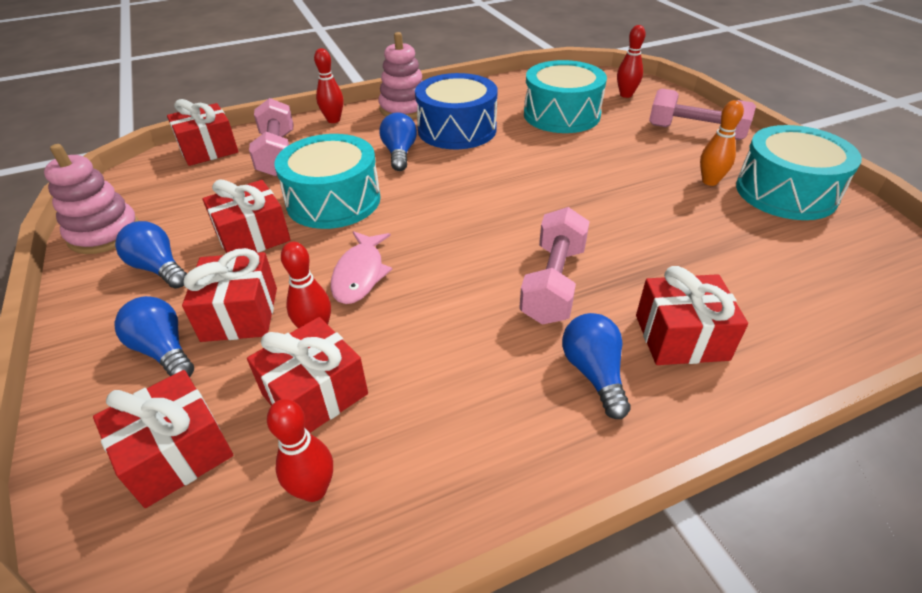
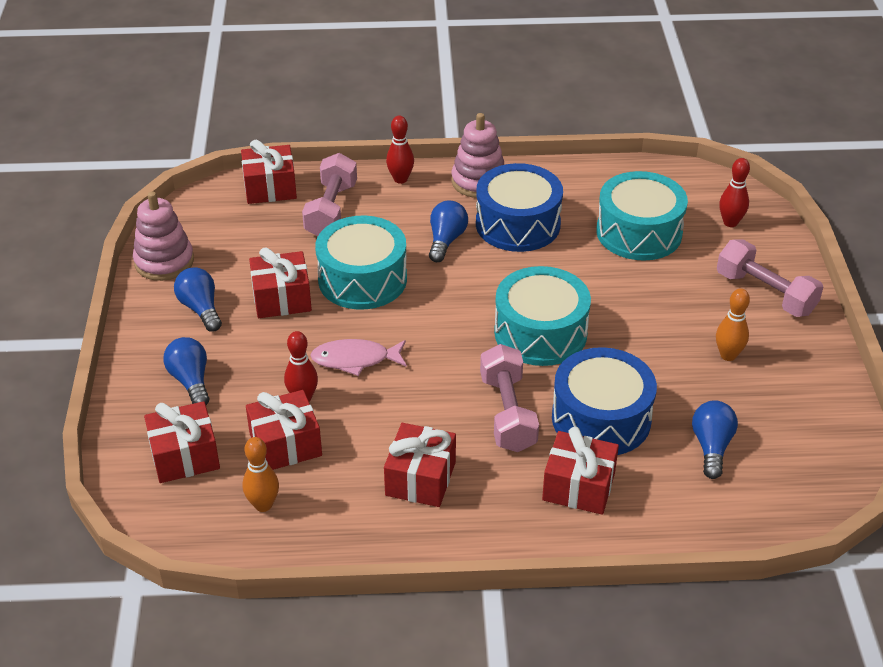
camera: 20 degrees right, 0 degrees up
(240, 314) = (252, 367): red gift -> red gift (420, 478)
(314, 489) = (263, 505): red bowling pin -> orange bowling pin
(360, 274) = (355, 359): pink fish -> pink fish turned 60 degrees clockwise
(553, 283) = (507, 413): pink dumbbell -> pink dumbbell turned 45 degrees counterclockwise
(593, 373) = (491, 491): blue light bulb -> blue light bulb (711, 447)
(648, 262) = (601, 418): none -> blue drum
(785, 192) = (793, 388): turquoise drum -> turquoise drum (540, 333)

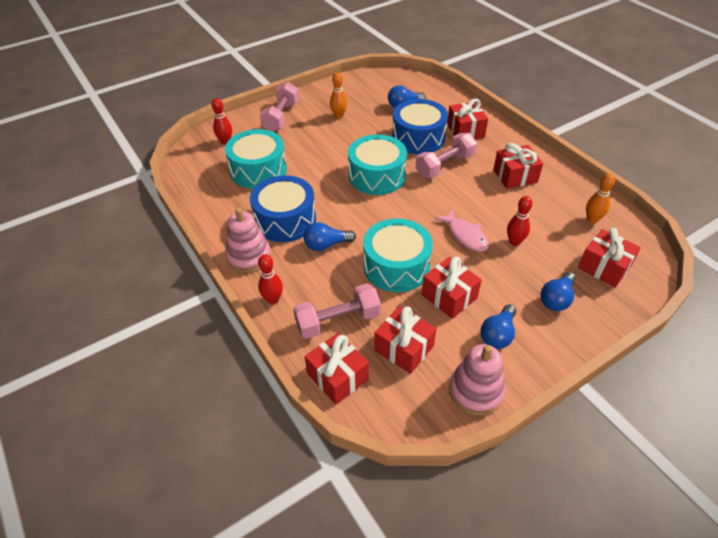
camera: 120 degrees left, 5 degrees up
(285, 444) = (550, 231): red gift -> red gift (404, 348)

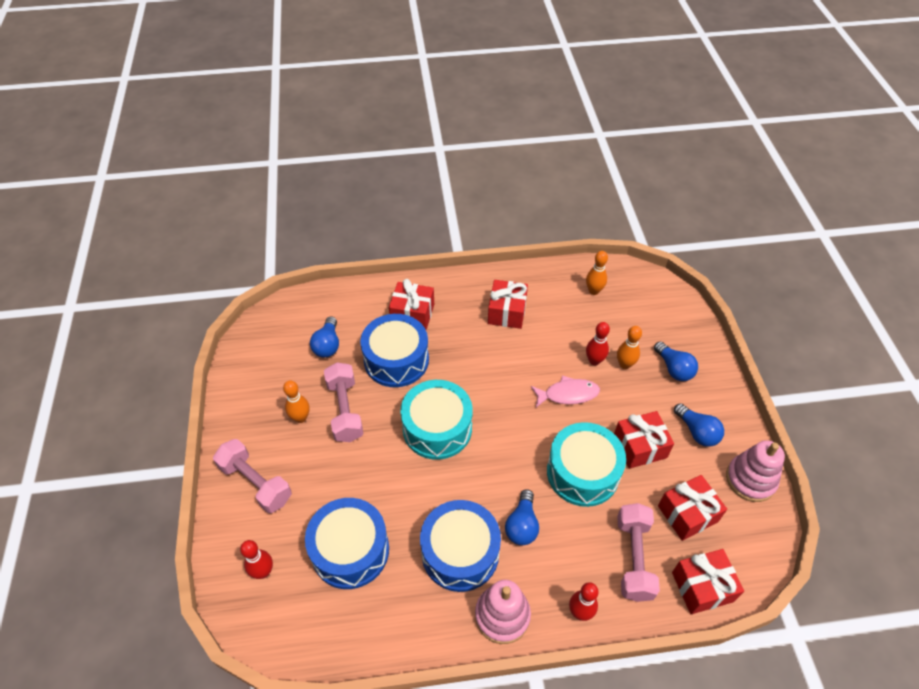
camera: 65 degrees left, 5 degrees up
(258, 170) = (350, 550): turquoise drum -> blue drum
(445, 166) = (457, 359): pink dumbbell -> pink dumbbell (345, 410)
(529, 263) = (624, 364): none -> orange bowling pin
(604, 267) = (652, 316): red gift -> none

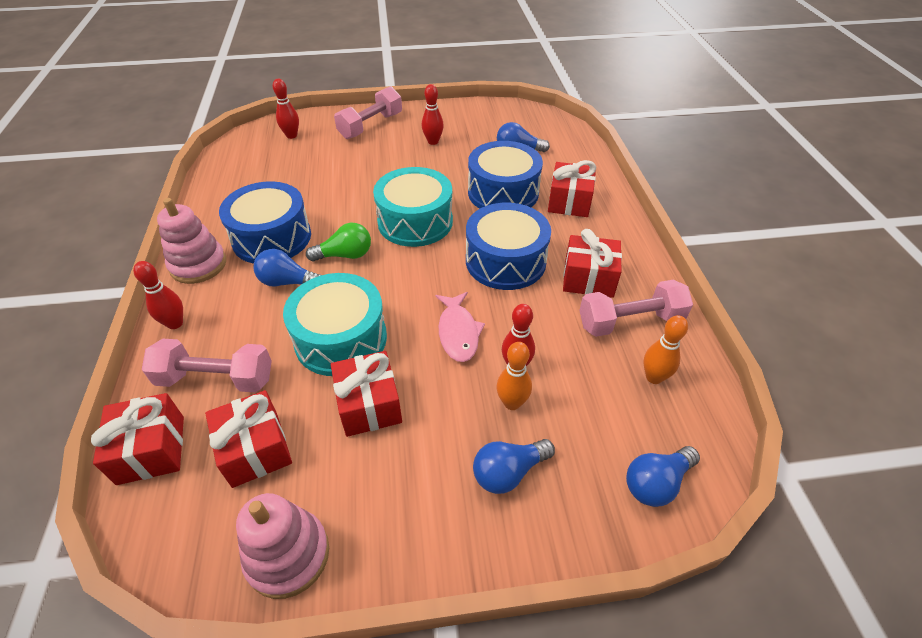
camera: 90 degrees right, 5 degrees down
(300, 418) = (433, 142): orange bowling pin -> red bowling pin
(345, 410) = (440, 164): pink dumbbell -> pink dumbbell (630, 322)
(350, 550) = (296, 174): blue drum -> blue drum (505, 261)
(484, 482) = (345, 255): none -> green light bulb
(697, 432) = (385, 487): blue light bulb -> blue light bulb (656, 483)

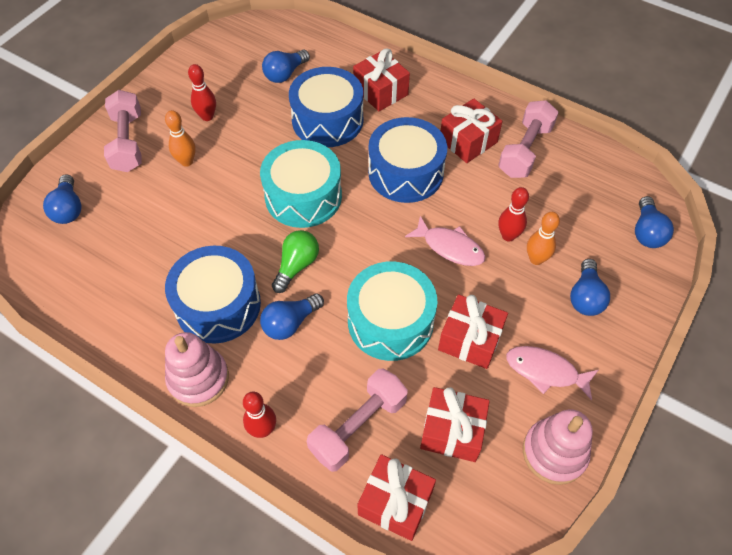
camera: 50 degrees left, 10 degrees up
(291, 135) = (68, 209): red bowling pin -> blue light bulb
(383, 488) = (545, 371): none -> pink fish
(654, 377) = (577, 174): orange bowling pin -> orange bowling pin (186, 161)

